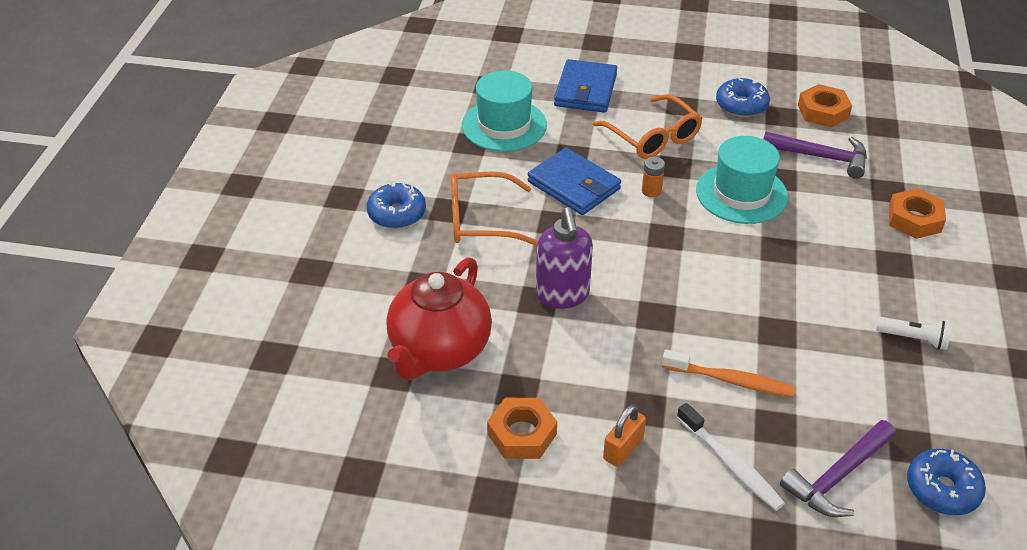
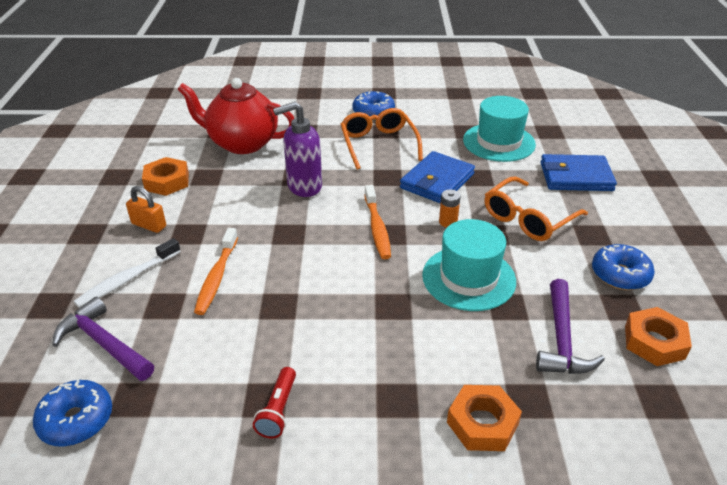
camera: 80 degrees right, 5 degrees down
(655, 244) = (377, 228): none -> orange toothbrush
(914, 339) = (278, 410): white flashlight -> red flashlight

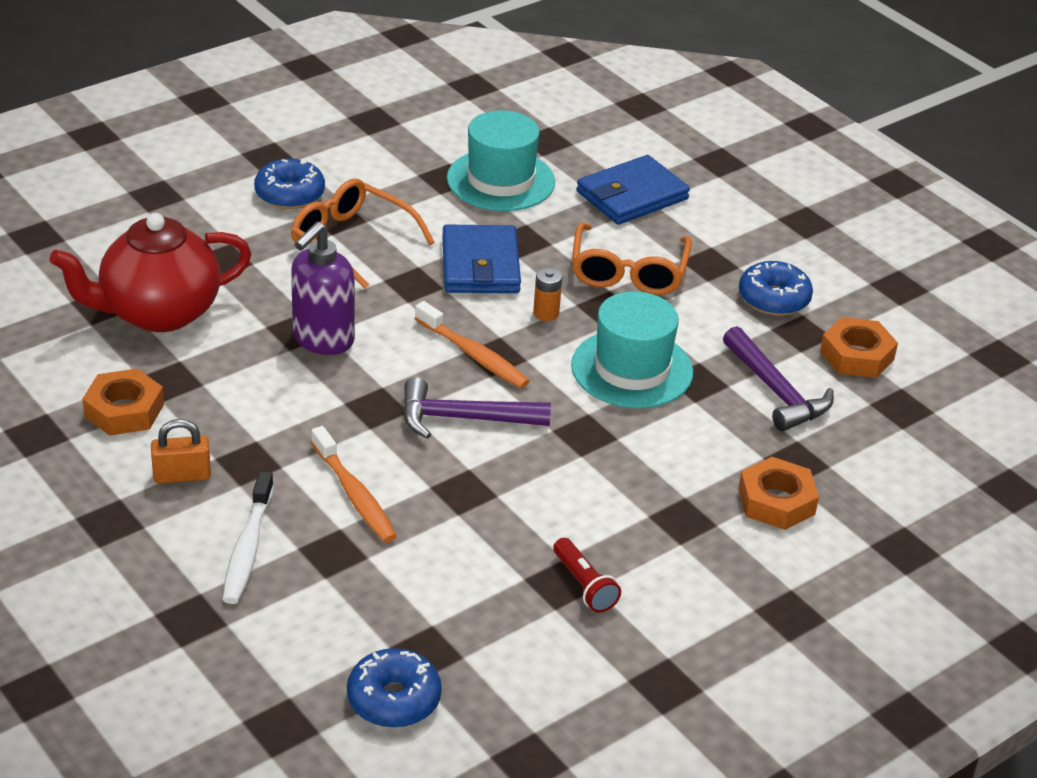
camera: 40 degrees left, 0 degrees up
(104, 344) = (320, 622): purple hammer -> purple hammer (464, 418)

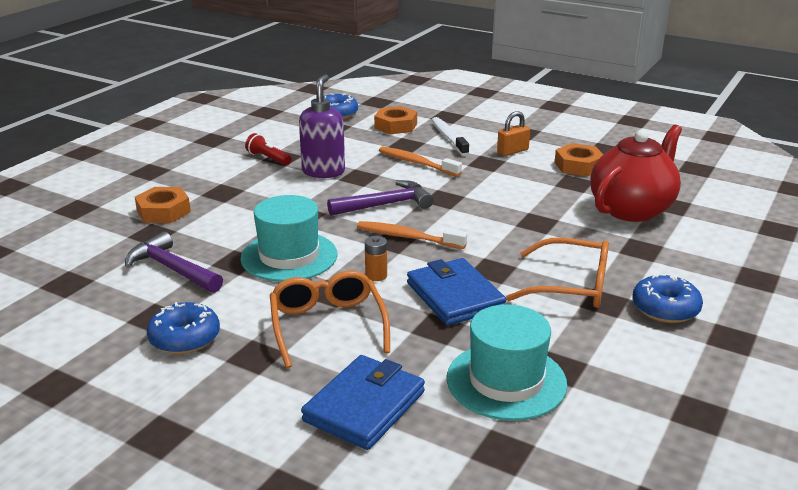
camera: 160 degrees right, 10 degrees down
(322, 340) = (514, 221): purple soap dispenser -> purple soap dispenser (323, 171)
(857, 355) = (103, 310): orange nut -> orange nut (395, 126)

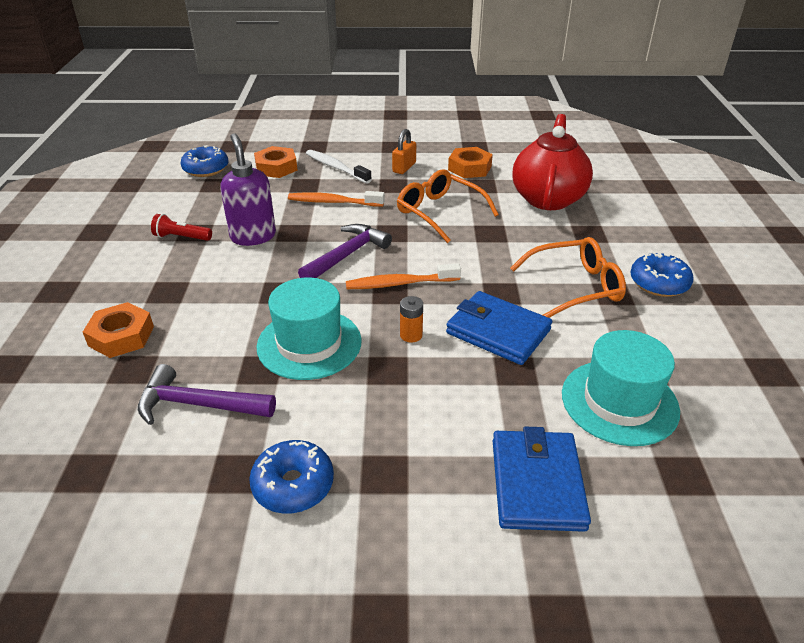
camera: 30 degrees left, 10 degrees up
(327, 325) = (420, 408): orange glasses -> orange glasses (439, 212)

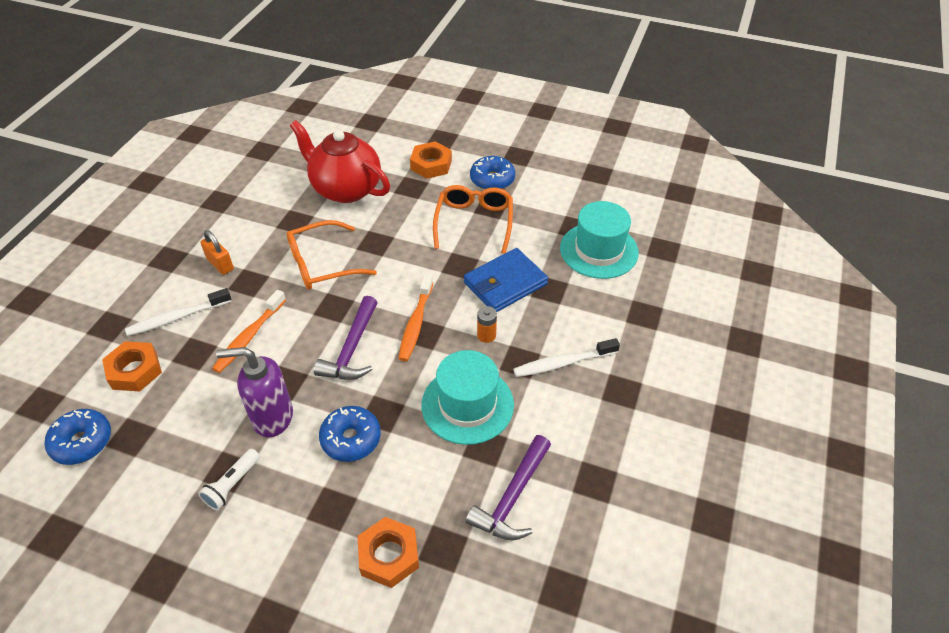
camera: 70 degrees left, 10 degrees up
(181, 237) = (232, 485): red flashlight -> white flashlight
(293, 485) = (617, 446): blue donut -> blue donut (351, 439)
(347, 255) = (352, 349): purple hammer -> purple hammer turned 135 degrees counterclockwise
(402, 406) = (562, 363): none -> white toothbrush
(469, 168) = (257, 218): orange nut -> orange nut (431, 164)
(537, 483) = (652, 315): blue wallet -> none

